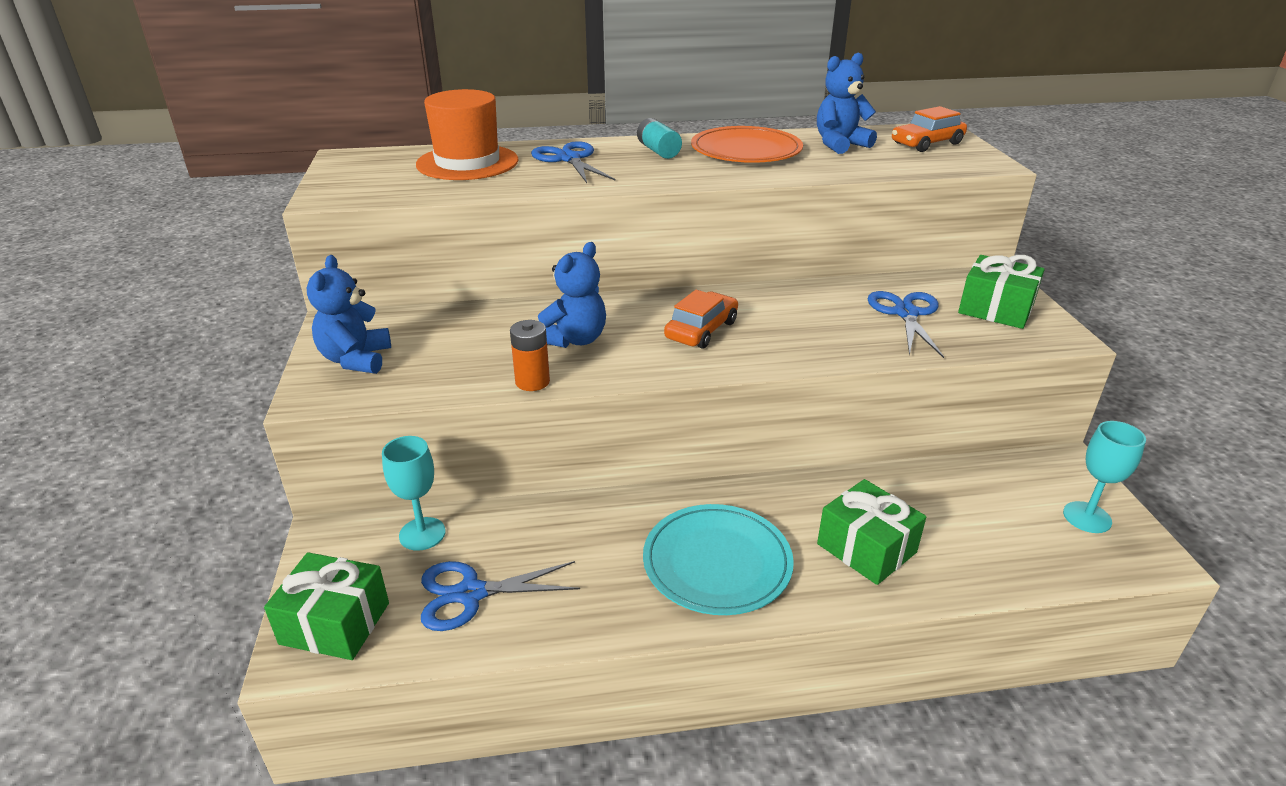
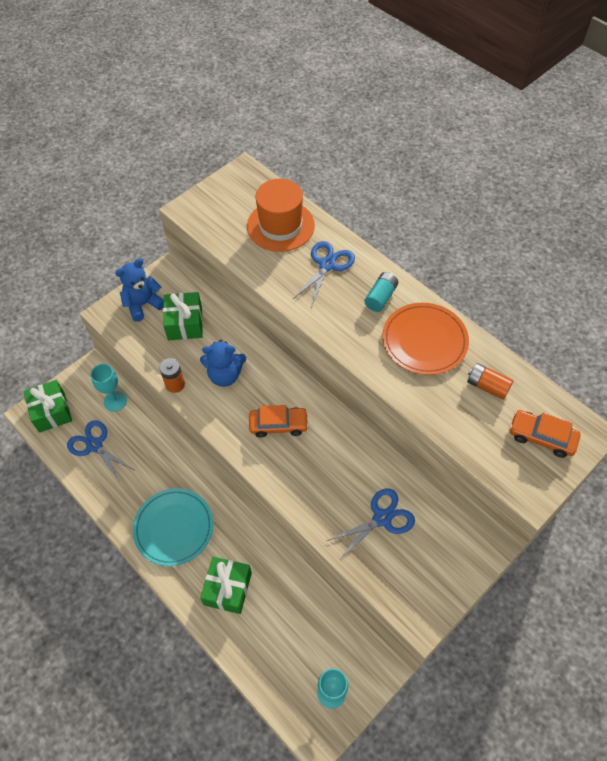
camera: 55 degrees right, 25 degrees up
(840, 145) = (487, 386): blue teddy bear -> orange battery
(995, 309) = (430, 568): green gift -> green gift (185, 323)

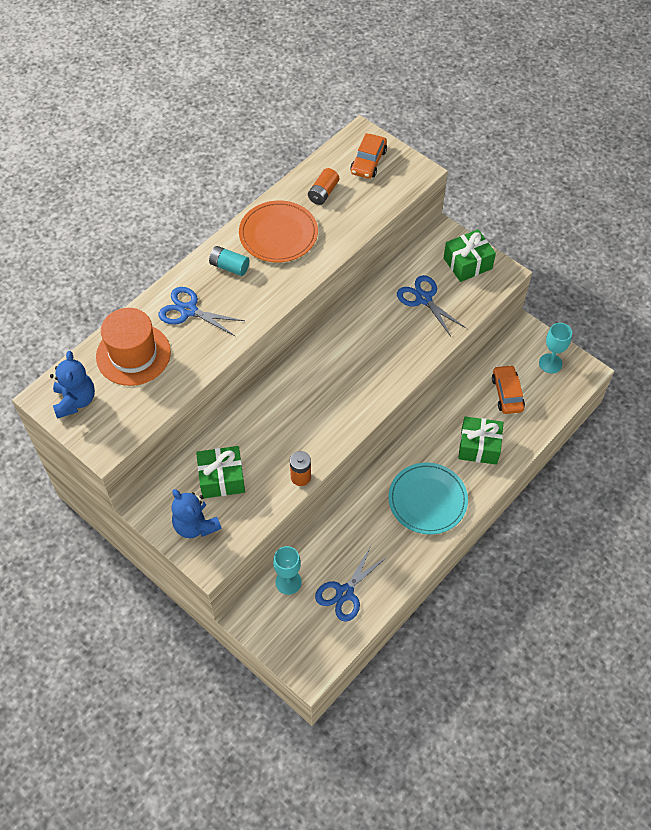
camera: 95 degrees left, 0 degrees up
(52, 412) = (306, 649): green gift -> green gift (467, 263)
(225, 375) = (286, 432): blue teddy bear -> blue teddy bear (75, 400)
(278, 425) = (340, 381): orange car -> orange car (507, 393)

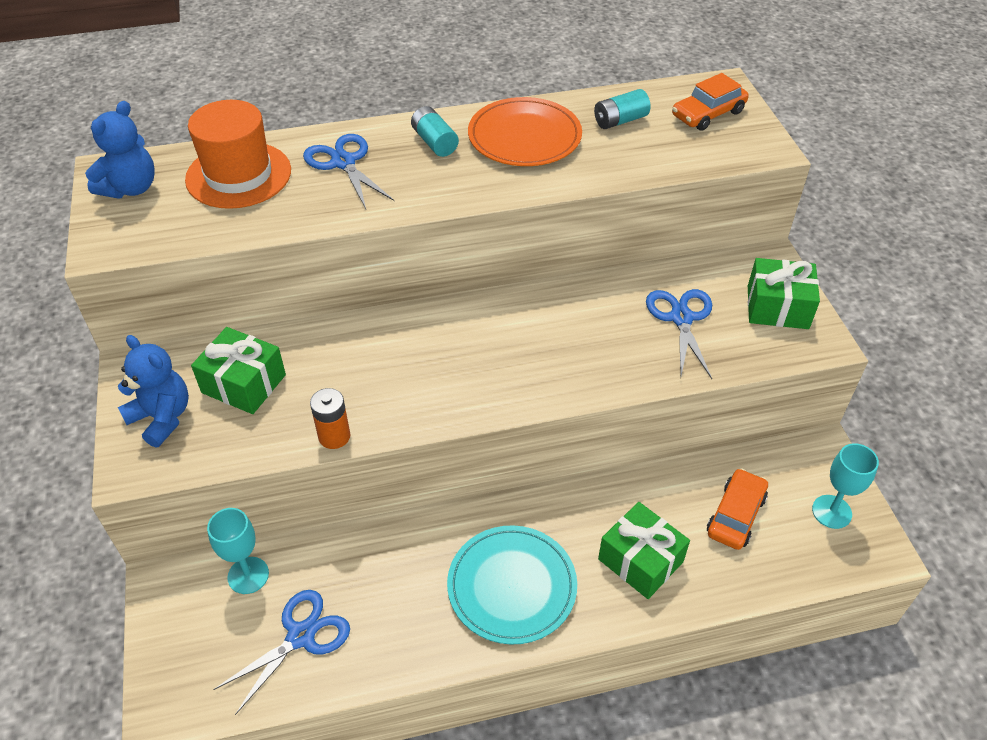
camera: 35 degrees right, 10 degrees down
(195, 525) = (162, 418): blue teddy bear -> blue teddy bear turned 135 degrees clockwise
(323, 193) = (620, 120): orange battery -> turquoise battery
(344, 593) = (301, 636): blue scissors -> blue scissors turned 150 degrees clockwise

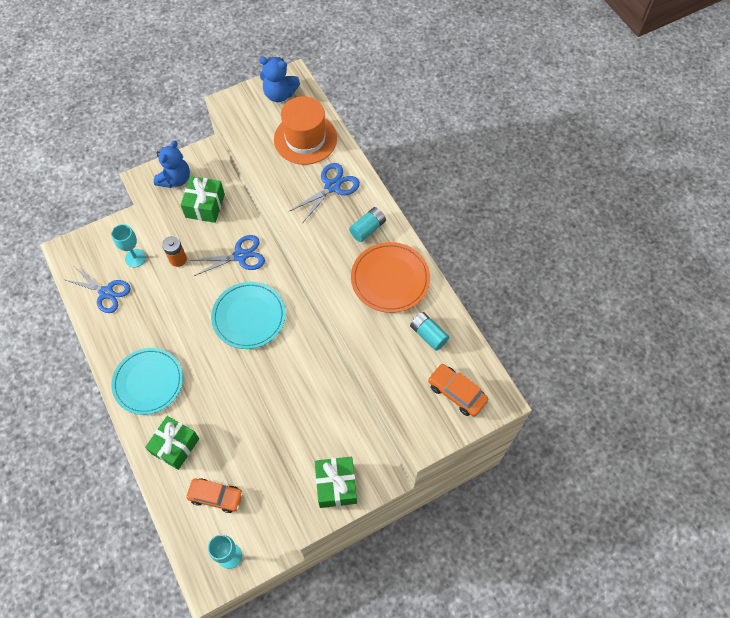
camera: 75 degrees right, 15 degrees up
(483, 358) = (249, 316): none -> turquoise plate
(681, 318) = (310, 424): blue scissors -> blue scissors (240, 256)

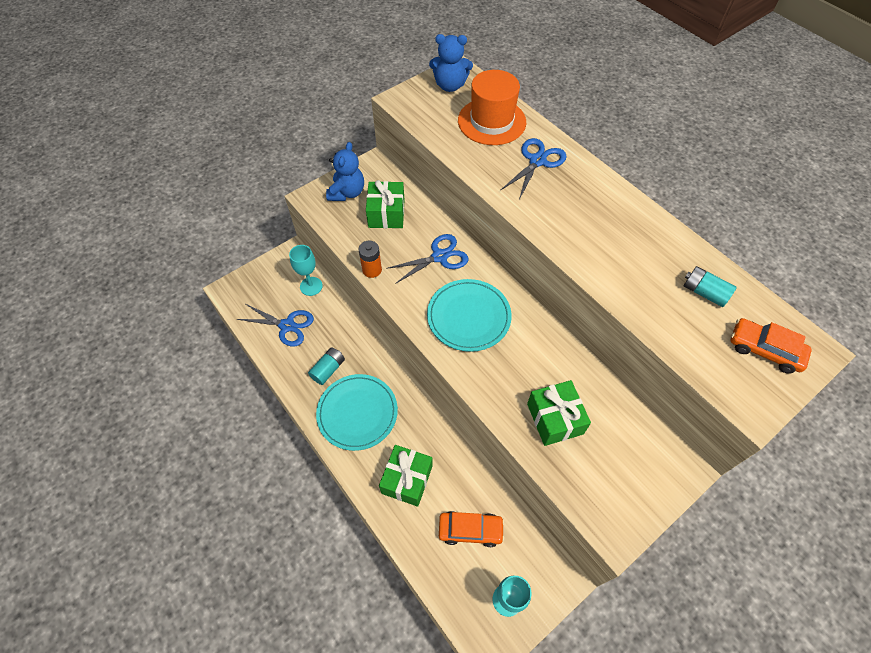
camera: 10 degrees left, 5 degrees down
(336, 485) = (632, 488): green gift -> green gift (555, 419)
(367, 229) = (591, 196): turquoise battery -> turquoise battery (328, 369)
(390, 279) = (637, 241): orange plate -> none

